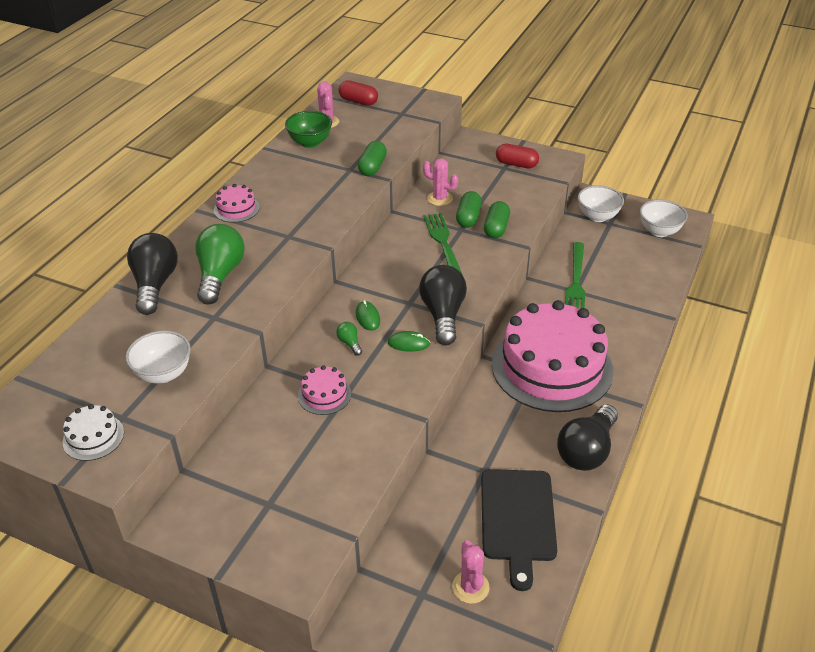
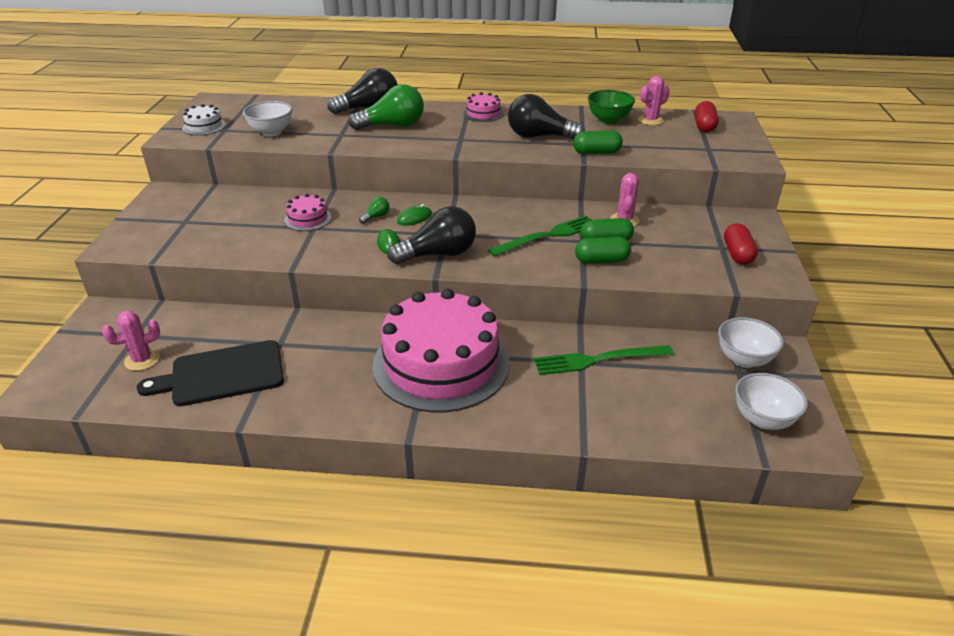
camera: 70 degrees right, 5 degrees down
(587, 451) = (323, 407): black light bulb -> black light bulb (539, 136)

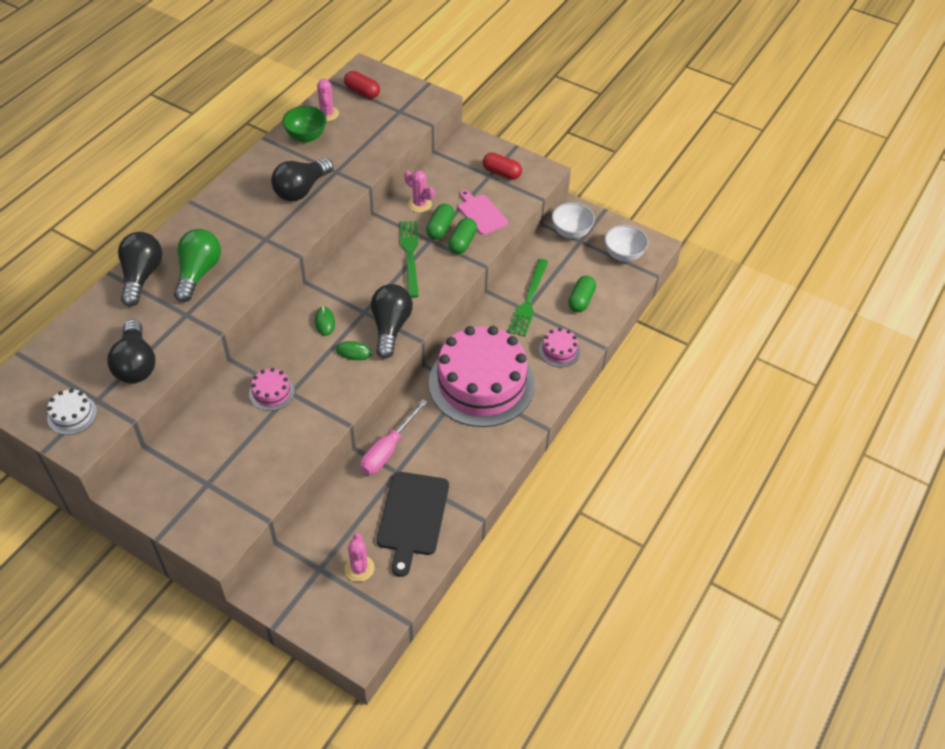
camera: 65 degrees left, 15 degrees up
(271, 132) = (136, 364): white bowl -> black light bulb
(306, 328) = (388, 449): none -> pink screwdriver
(376, 217) = (303, 346): green light bulb -> none
(483, 114) = (225, 204): pink cake -> pink cake (559, 350)
(596, 152) = (357, 171): green capsule -> green capsule (581, 300)
(659, 259) = (481, 213): none -> pink cutting board

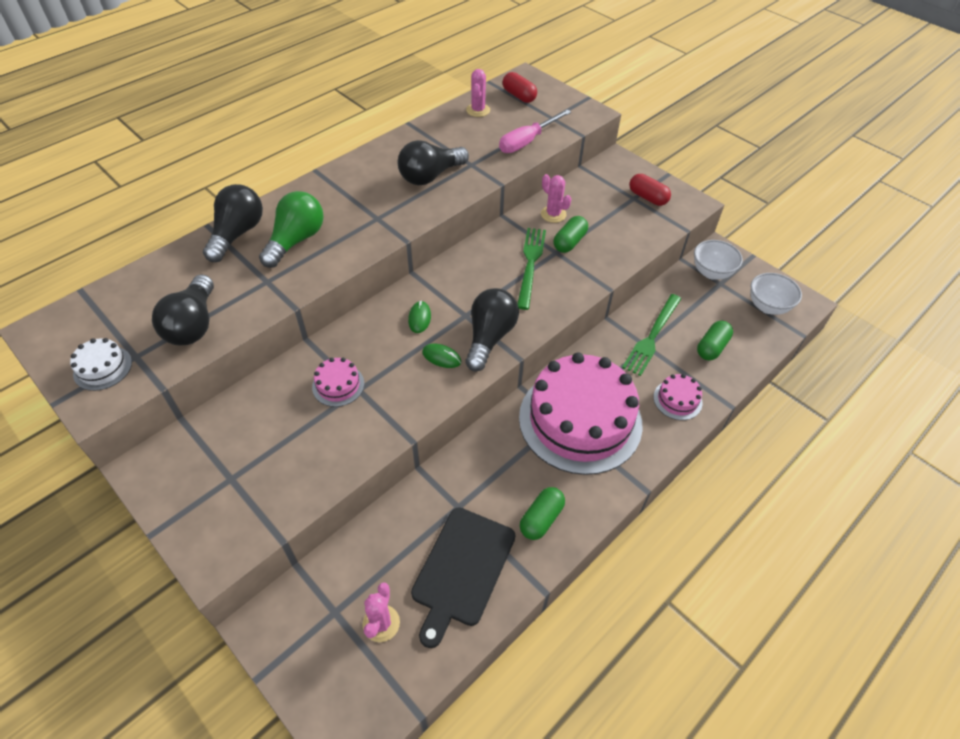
camera: 15 degrees right, 0 degrees up
(306, 136) = (451, 127): green bowl -> none
(388, 449) = (455, 477): pink screwdriver -> pink screwdriver (527, 142)
(462, 242) = (590, 260): green capsule -> green capsule (541, 519)
(481, 213) = (617, 234): pink cutting board -> none

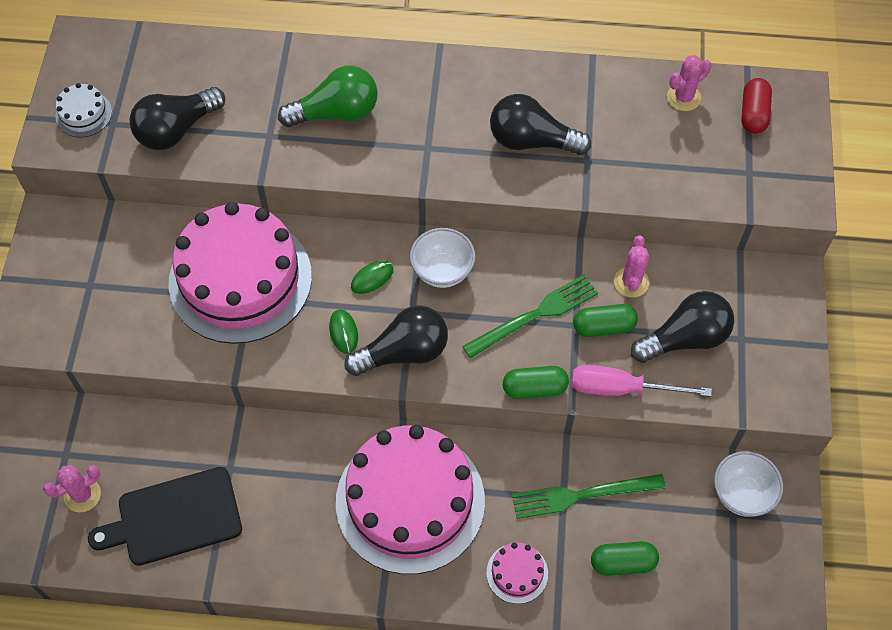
camera: 50 degrees right, 10 degrees up
(237, 234) = (301, 64): black light bulb -> black light bulb (685, 338)
(338, 385) = (240, 279): pink cake -> pink cake, size x2.48
(527, 142) = (680, 180): pink screwdriver -> pink screwdriver (621, 388)
(541, 519) = (273, 544): green capsule -> green capsule (534, 388)
(647, 197) = (757, 352): red capsule -> none
(767, 306) = (744, 584): white bowl -> white bowl (442, 271)

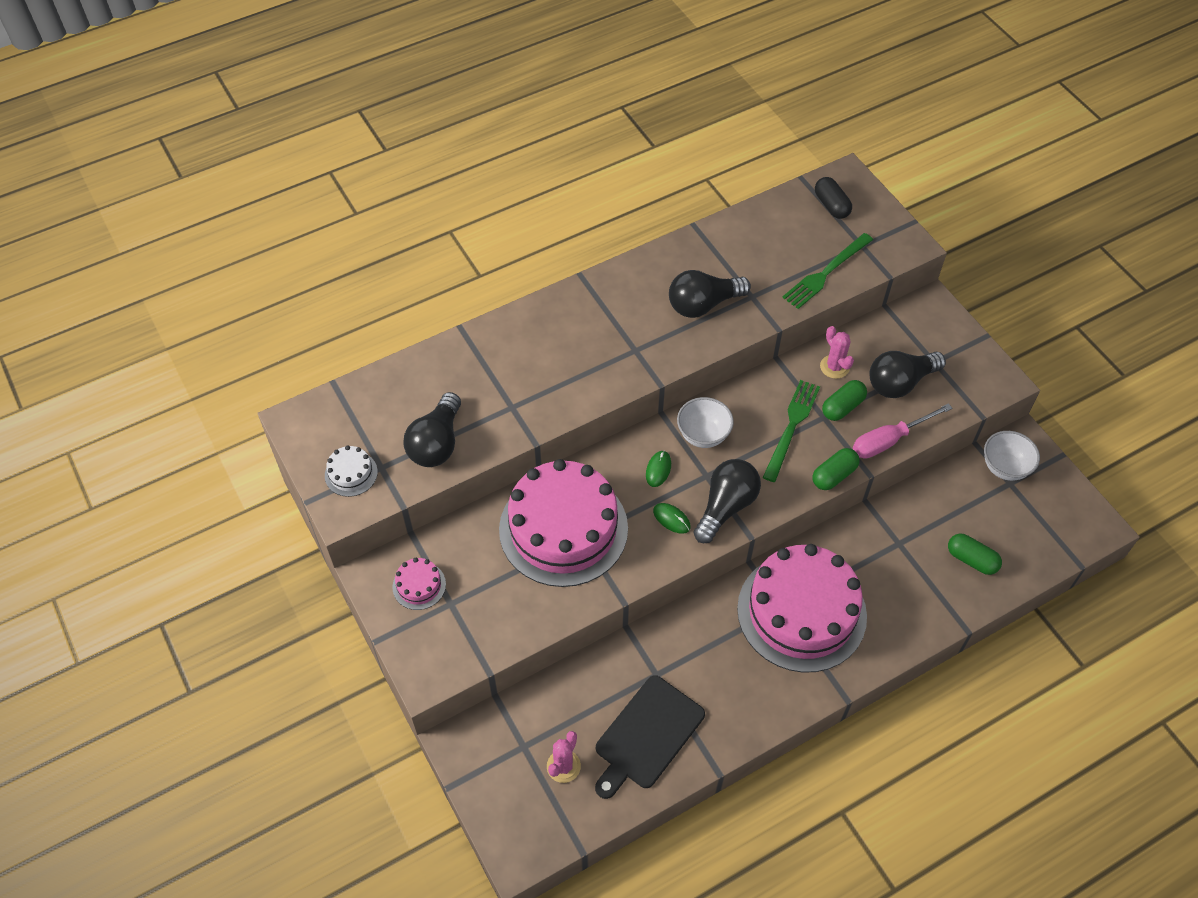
camera: 35 degrees left, 5 degrees down
(336, 113) = (547, 362): green light bulb -> none
(517, 573) = (912, 612): pink cake -> pink cake (419, 585)
(582, 495) = (909, 533): green fork -> green fork (826, 272)
(623, 563) = (971, 560): green capsule -> green capsule turned 75 degrees clockwise
(683, 97) = (777, 219): pink cactus -> none
(685, 338) = (900, 383): black light bulb -> black light bulb turned 150 degrees counterclockwise
(753, 114) = (831, 205): red capsule -> black capsule

